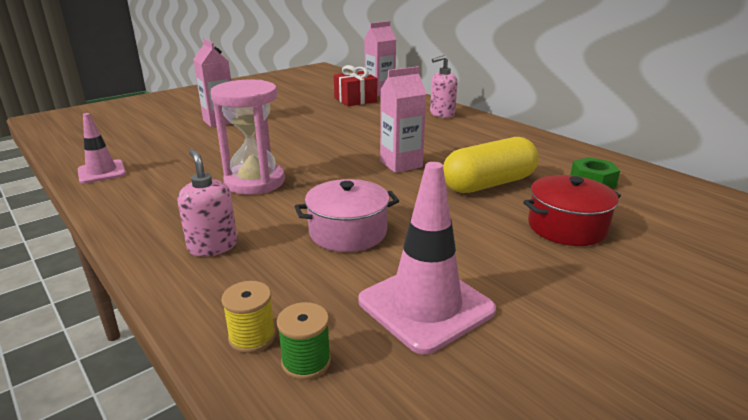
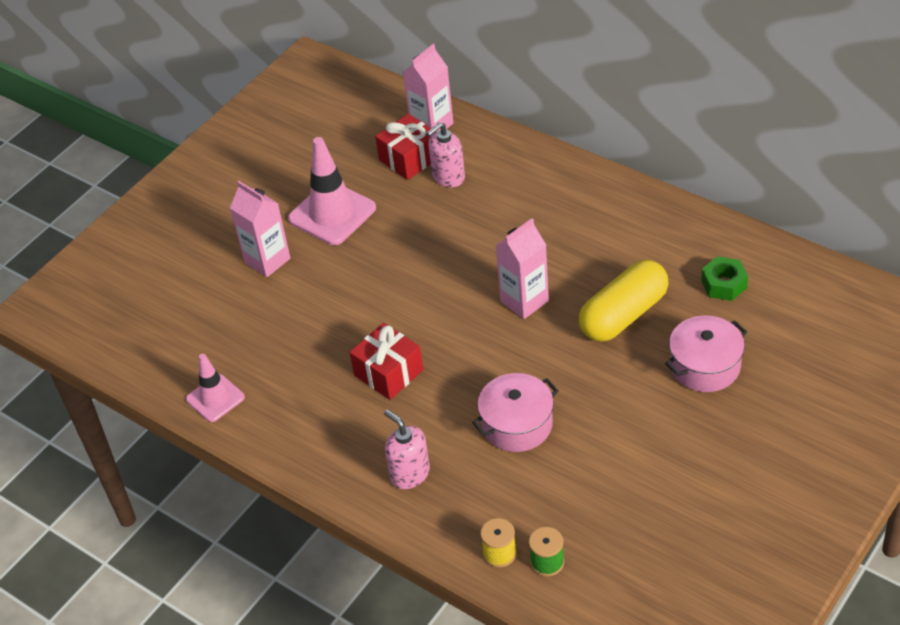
camera: 10 degrees left, 20 degrees up
(255, 182) = (388, 373): pink hourglass -> red gift
(425, 306) = (610, 491): pink traffic cone -> pink traffic cone (332, 213)
(442, 114) = (534, 172): pink soap dispenser -> pink soap dispenser (448, 177)
(566, 227) = (705, 366): red pot -> pink pot

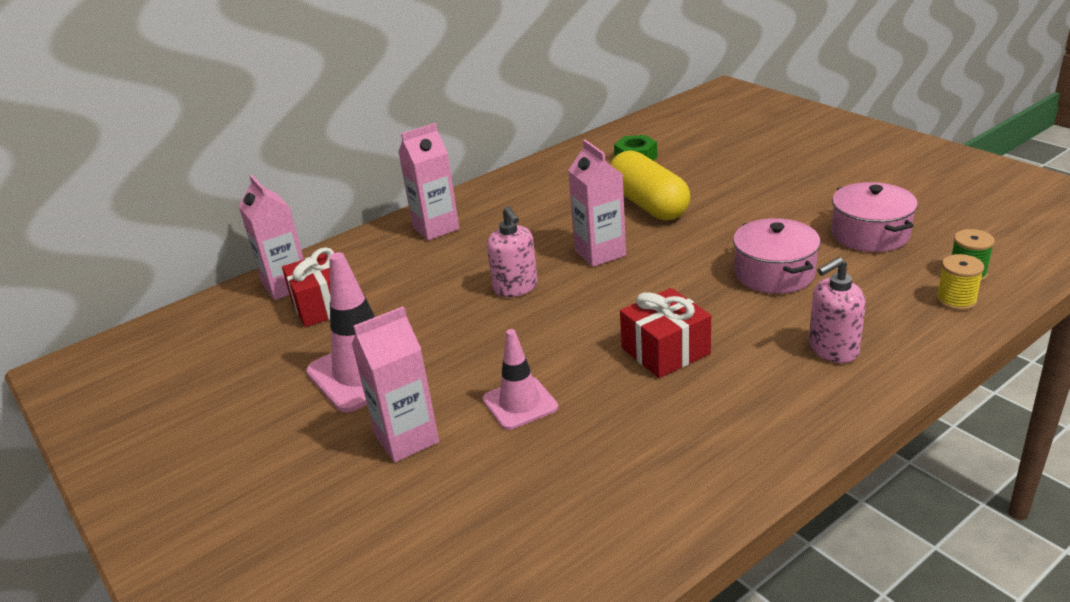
camera: 75 degrees left, 15 degrees down
(215, 398) = (651, 517): pink traffic cone -> pink traffic cone (520, 403)
(448, 177) = (379, 282): pink soap dispenser -> pink soap dispenser (515, 288)
(542, 181) = (436, 228): none -> pink carton
(705, 366) = (729, 175): pink pot -> pink pot (870, 234)

